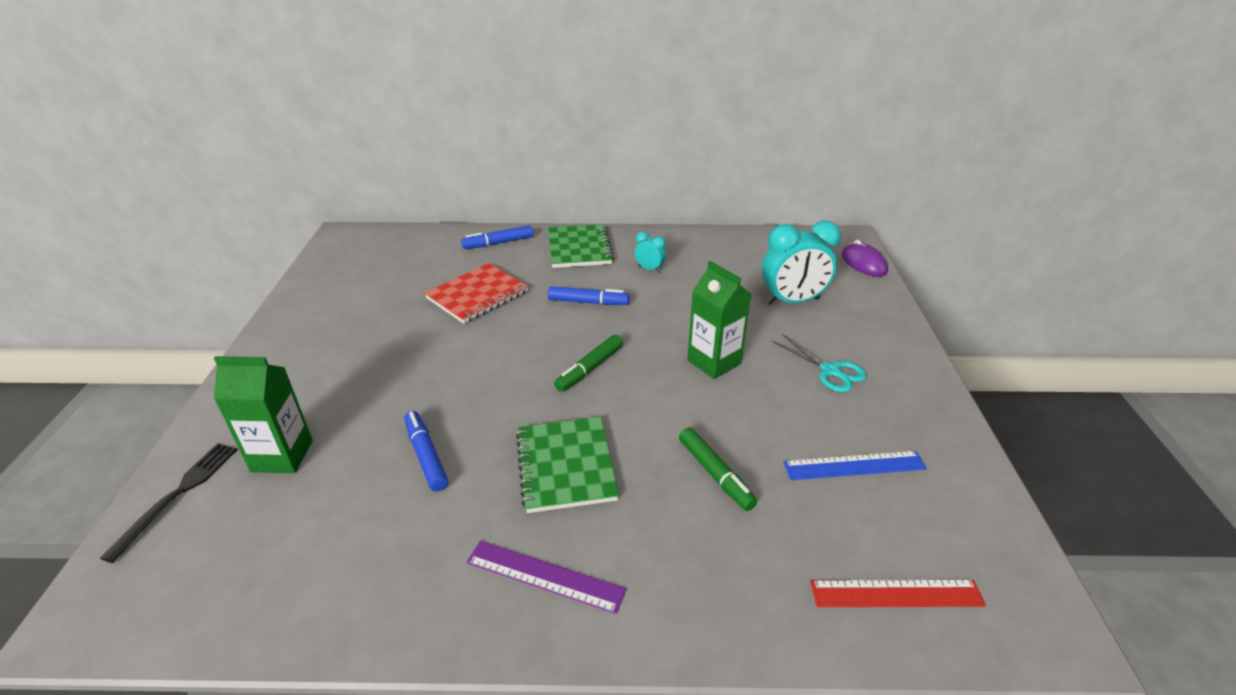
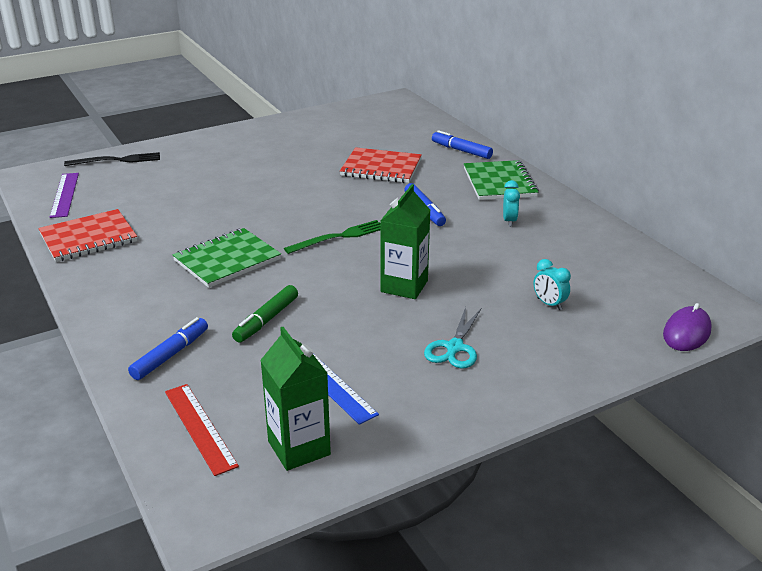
camera: 60 degrees right, 5 degrees down
(282, 456) = (164, 173): green carton -> green carton (299, 448)
(382, 590) = (88, 238): none -> red notebook
(426, 455) = (198, 212): blue marker -> blue marker (170, 355)
(545, 576) = (128, 283): purple ruler -> purple ruler (64, 195)
(579, 248) = (499, 183): green notebook -> green notebook turned 60 degrees counterclockwise
(589, 369) = (339, 237): green marker -> green fork
(792, 301) = (549, 304): turquoise clock -> turquoise clock, size x0.48

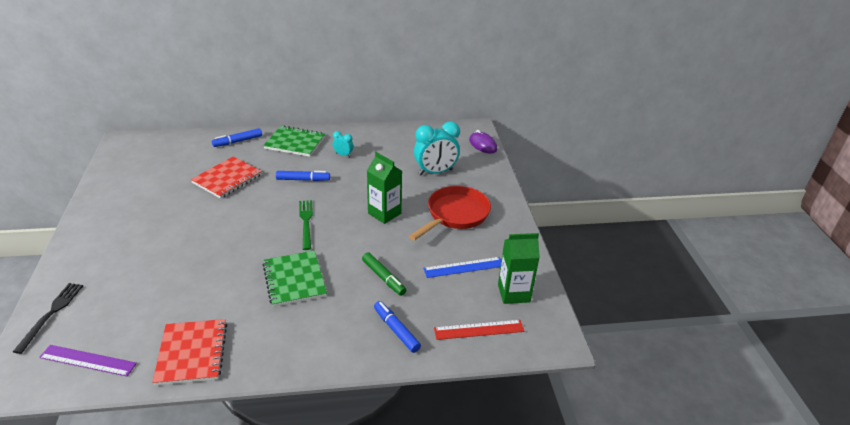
camera: 70 degrees left, 5 degrees up
(454, 348) = (455, 214): turquoise scissors -> red pan
(549, 304) = (435, 172): turquoise clock -> turquoise clock, size x2.07

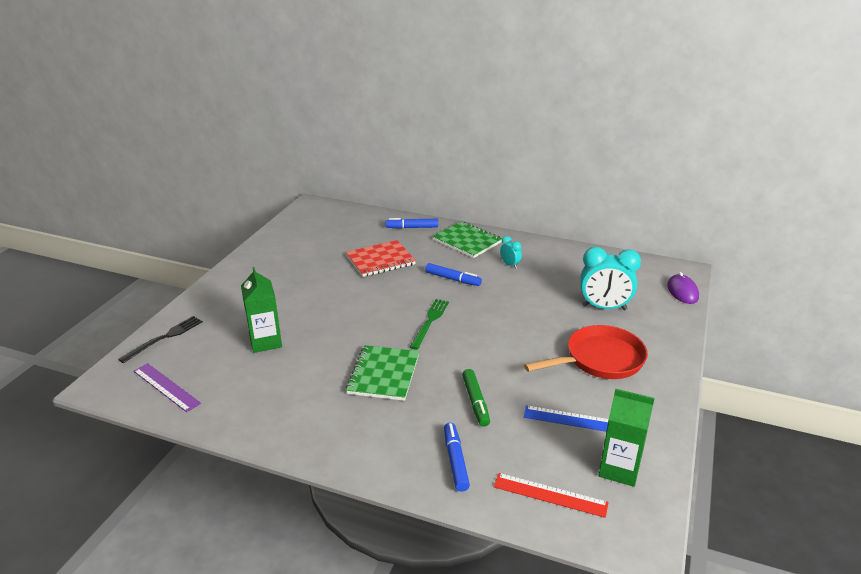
camera: 30 degrees right, 5 degrees down
(192, 353) = (250, 411): red notebook -> none
(384, 213) = (518, 335): green carton -> green carton (265, 342)

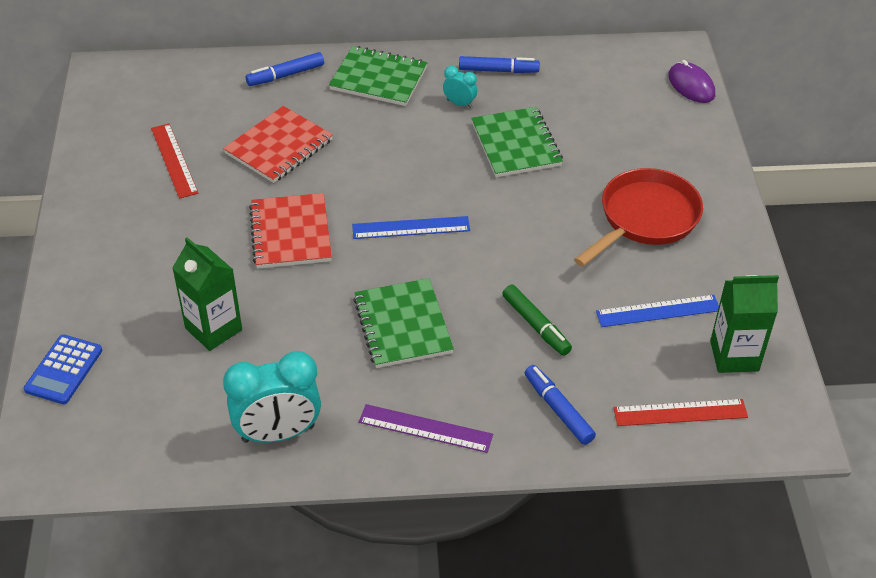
camera: 25 degrees left, 15 degrees up
(164, 338) = (64, 370): black fork -> blue calculator
(166, 387) = (130, 441): purple ruler -> purple ruler (425, 428)
(315, 252) = (174, 160): none -> red ruler
(352, 305) = (290, 233): none -> red notebook
(430, 322) = (411, 228): green fork -> blue ruler
(453, 279) = (398, 150): blue marker -> blue marker (498, 70)
(533, 294) = (516, 144): none -> green notebook
(604, 307) = (612, 139): turquoise clock -> turquoise clock (278, 433)

